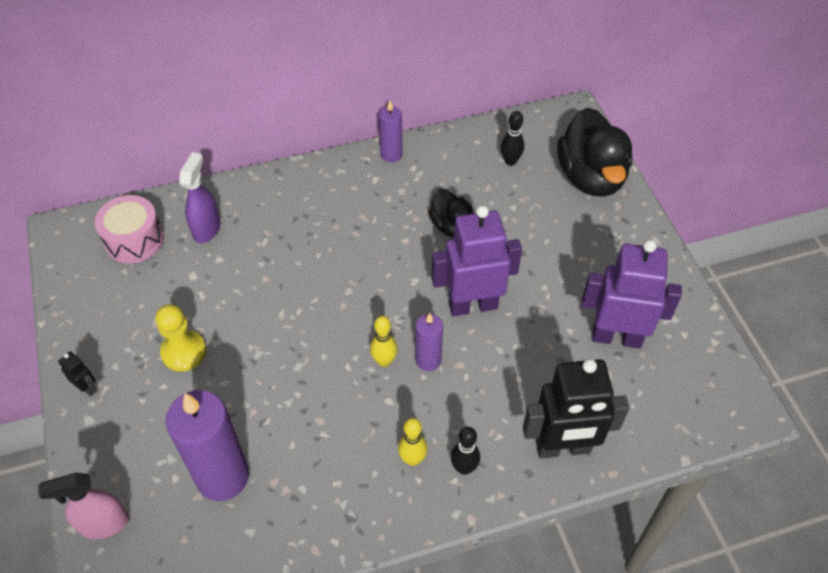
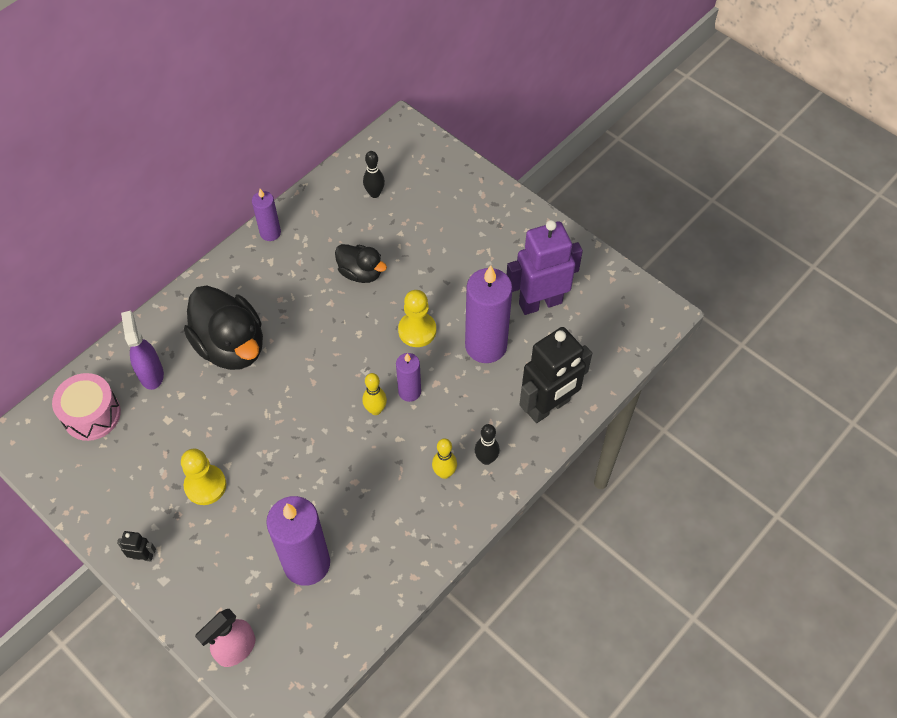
camera: 30 degrees left, 5 degrees up
(472, 305) = (417, 330): purple robot -> yellow pawn
(533, 353) = (486, 346): none -> purple candle
(591, 177) = (447, 179): black duck -> black duck (231, 346)

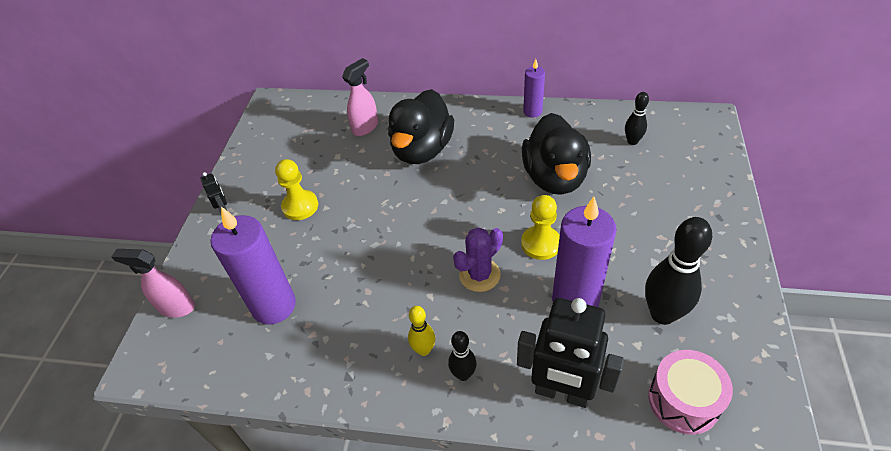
camera: 60 degrees right, 10 degrees down
(91, 415) = (312, 121): pink drum -> pink drum (683, 400)
(151, 373) = (365, 127): purple spray bottle -> pink spray bottle
(360, 273) = (554, 177): black duck -> black duck, size x1.79
(375, 410) = (443, 263): yellow bowling pin -> none
(409, 392) = (479, 275): purple candle -> purple cactus
(540, 302) = (662, 314): purple robot -> black bowling pin

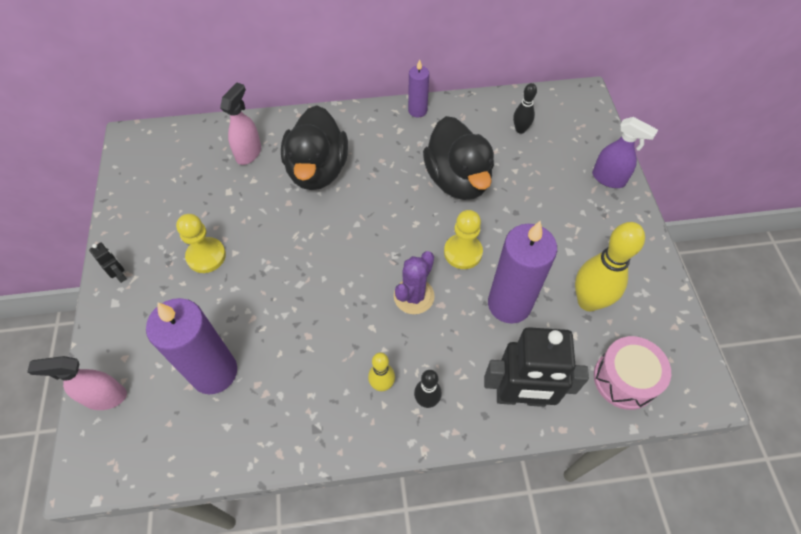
camera: 20 degrees left, 10 degrees up
(662, 314) = (588, 301): black bowling pin -> yellow bowling pin
(717, 200) = (608, 179): none -> purple spray bottle

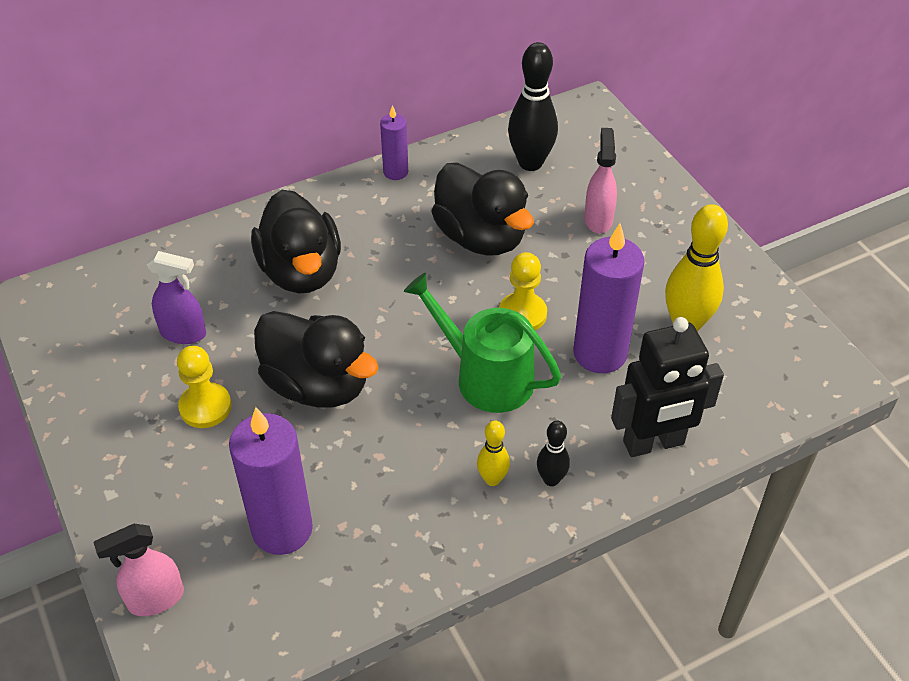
camera: 20 degrees left, 10 degrees down
(120, 275) = (100, 460): black robot -> none
(249, 153) = (201, 275): pink spray bottle -> pink spray bottle (598, 219)
(289, 263) = (317, 385): none -> black duck
(414, 296) = (486, 377): purple cactus -> green watering can
(520, 130) = (530, 163): black bowling pin -> black bowling pin, size x1.88
(608, 179) = (655, 191): purple spray bottle -> purple spray bottle (184, 333)
(624, 379) = (757, 391): pink drum -> none

